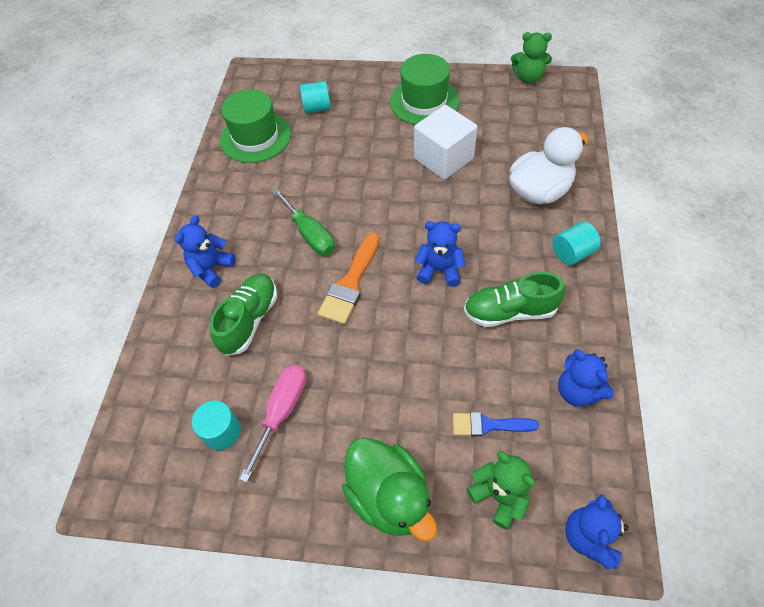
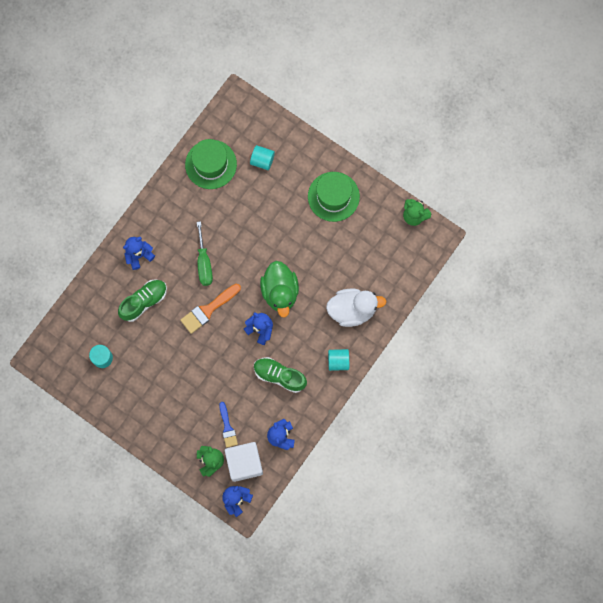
camera: 25 degrees right, 20 degrees up
(282, 412) = (135, 364): pink screwdriver -> none
(389, 496) = (162, 433): green duck -> green duck (280, 292)
(443, 158) = (314, 252): white cube -> white cube (244, 463)
(488, 425) = (227, 427): blue brush -> blue brush turned 135 degrees counterclockwise

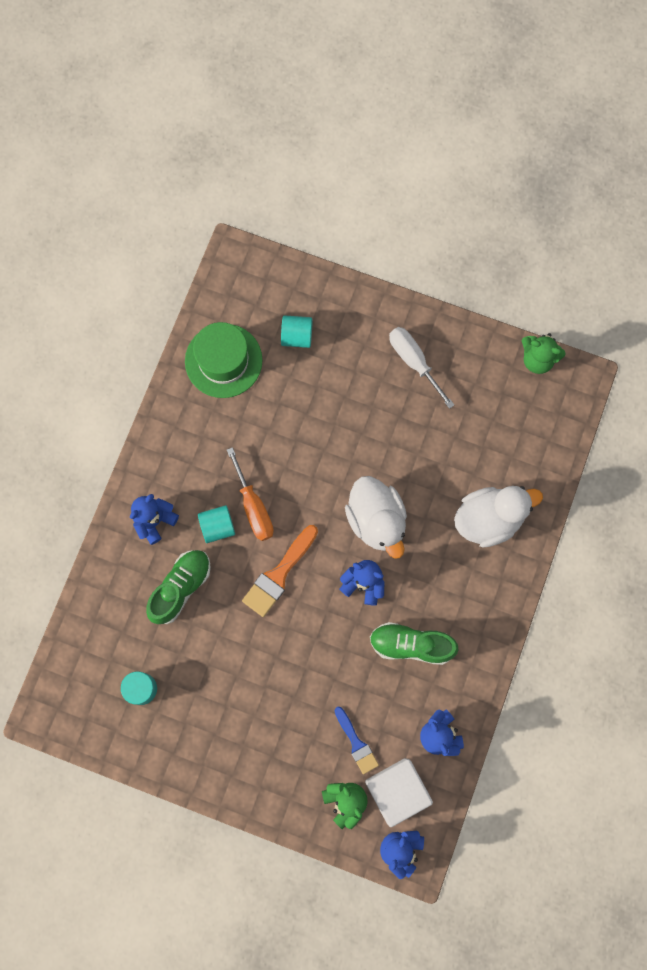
camera: 15 degrees left, 0 degrees up
(204, 263) = (253, 507): green screwdriver -> orange screwdriver
(280, 292) = (376, 520): green duck -> white duck
(333, 196) = (414, 361): green hat -> white screwdriver
(338, 361) = (490, 600): turquoise cylinder -> turquoise cylinder (217, 526)

